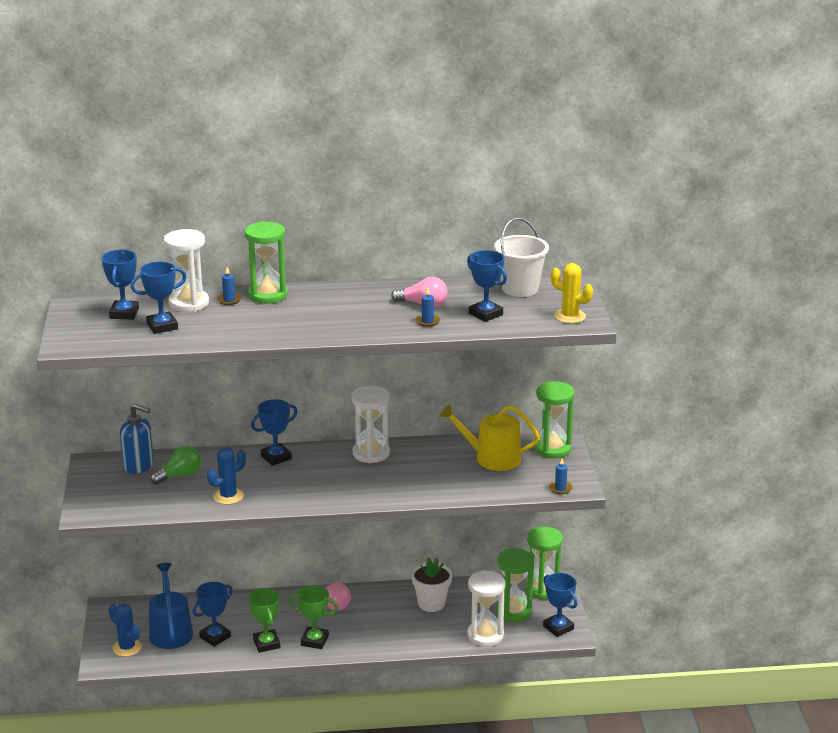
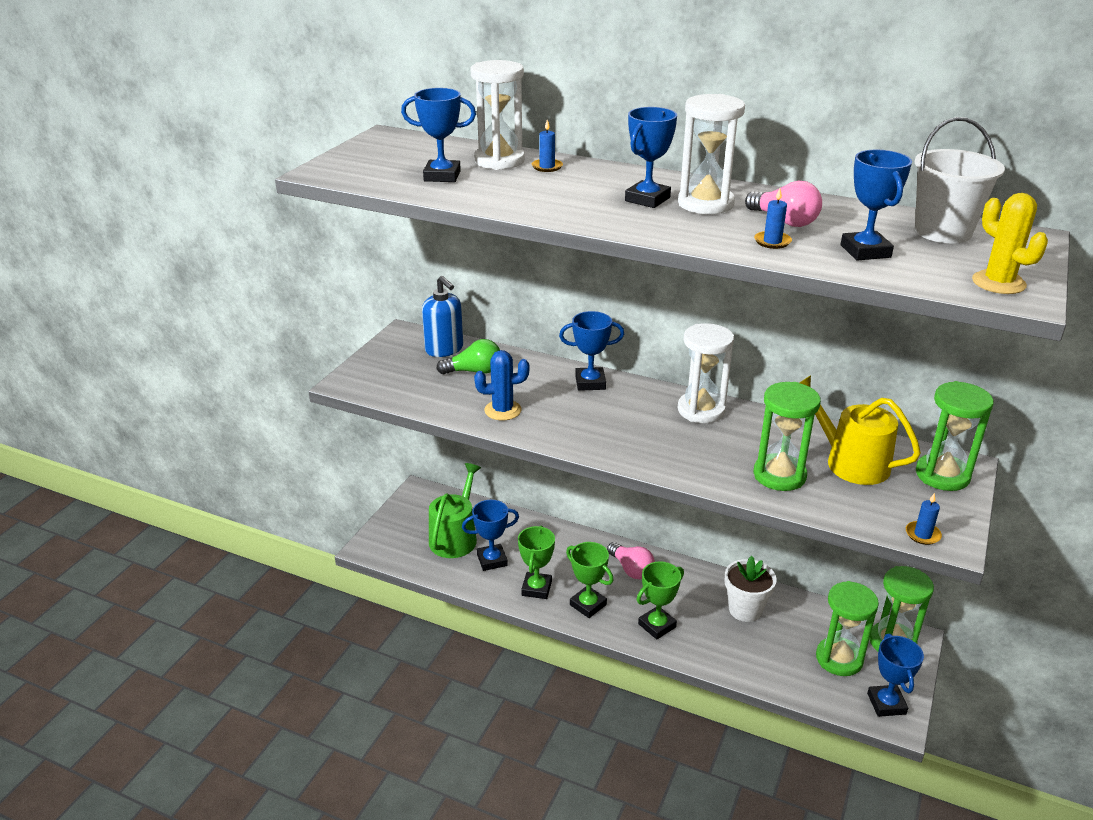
camera: 30 degrees right, 5 degrees up
(124, 313) = (419, 156): blue trophy -> blue trophy (647, 199)
(127, 647) = (403, 539): blue cactus -> none
(170, 631) = (455, 537): blue watering can -> green watering can
(267, 295) = (597, 171): green hourglass -> green hourglass (779, 475)
(375, 636) = (657, 625): none -> green trophy
(485, 635) = (786, 677): white hourglass -> white hourglass (705, 204)

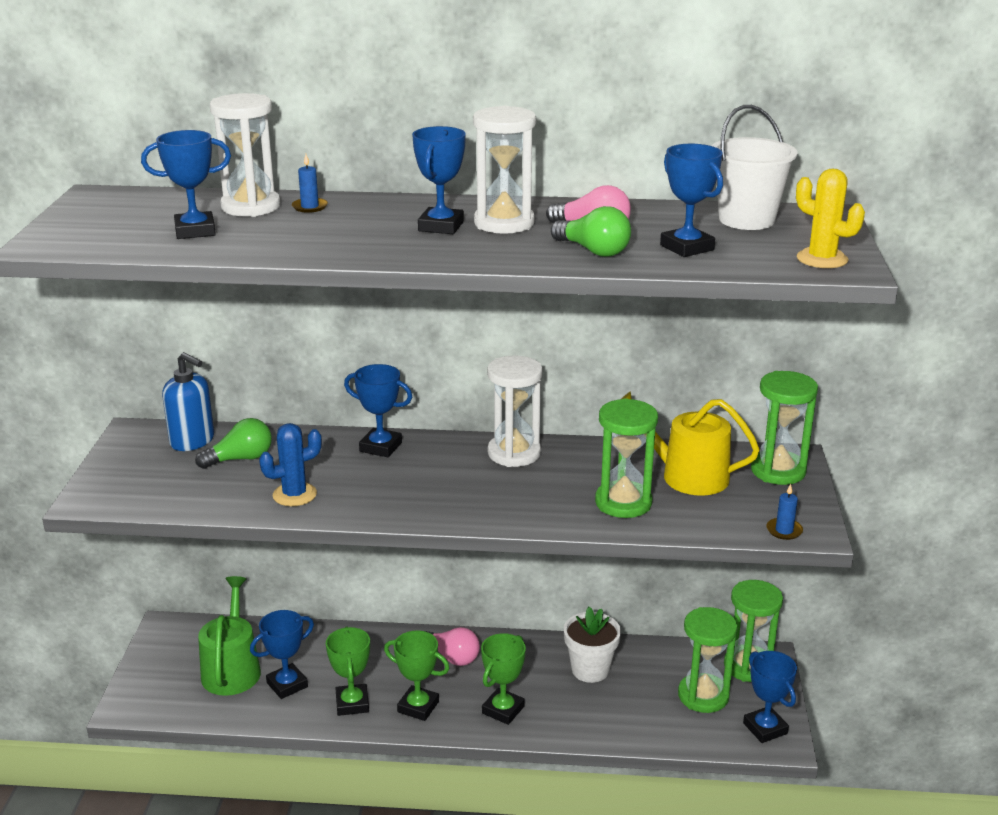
camera: 20 degrees left, 5 degrees down
(590, 382) = (380, 447): blue trophy -> blue trophy turned 45 degrees clockwise
(772, 242) = (593, 251): blue candle -> green light bulb

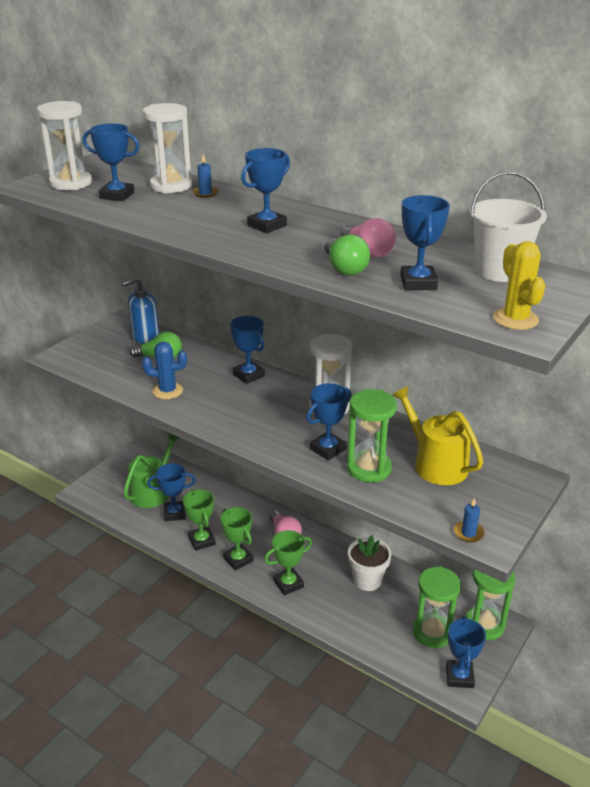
camera: 30 degrees right, 5 degrees up
(192, 441) = (145, 337): blue soap dispenser -> blue soap dispenser turned 90 degrees clockwise
(352, 703) = (202, 541): green trophy -> green trophy turned 45 degrees counterclockwise
(504, 223) = (312, 232): white hourglass -> white hourglass (71, 183)
(559, 497) = (328, 449): none -> blue trophy
(778, 471) = (511, 484): green hourglass -> none

